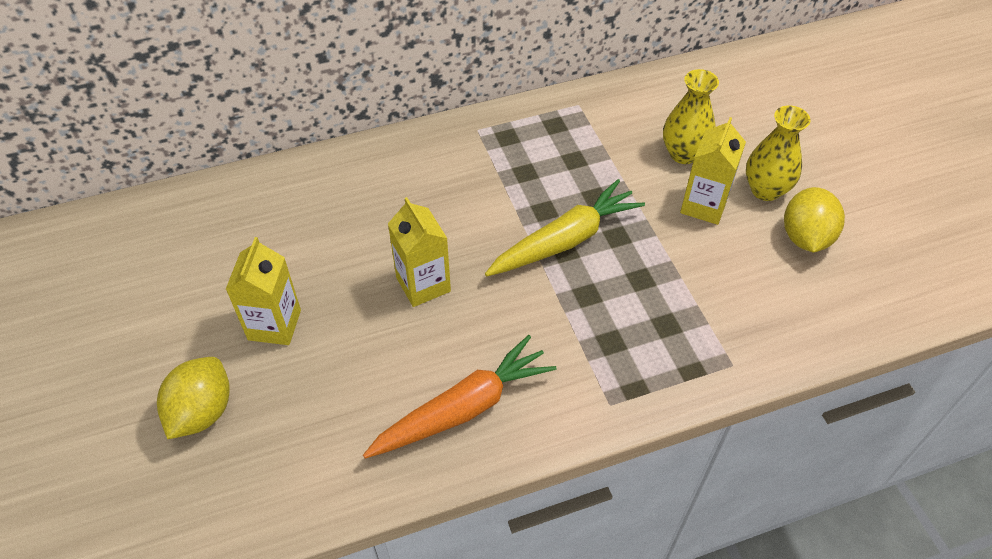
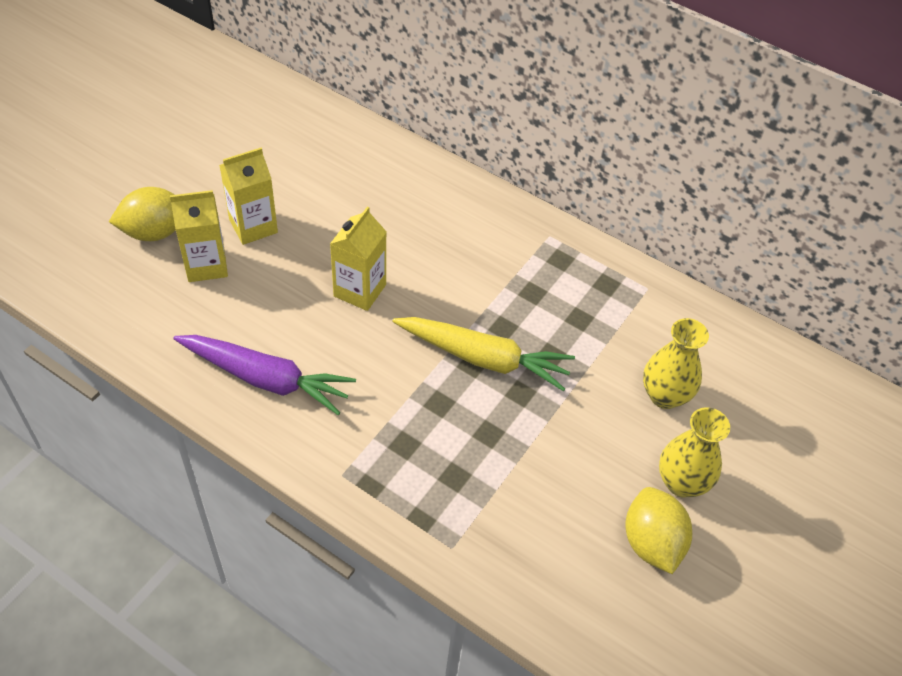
camera: 50 degrees right, 0 degrees up
(463, 408) = (266, 379): orange carrot -> purple carrot
(704, 205) = (615, 441): yellow carton -> yellow carton (206, 265)
(805, 237) = (651, 542): yellow lemon -> yellow lemon turned 75 degrees counterclockwise

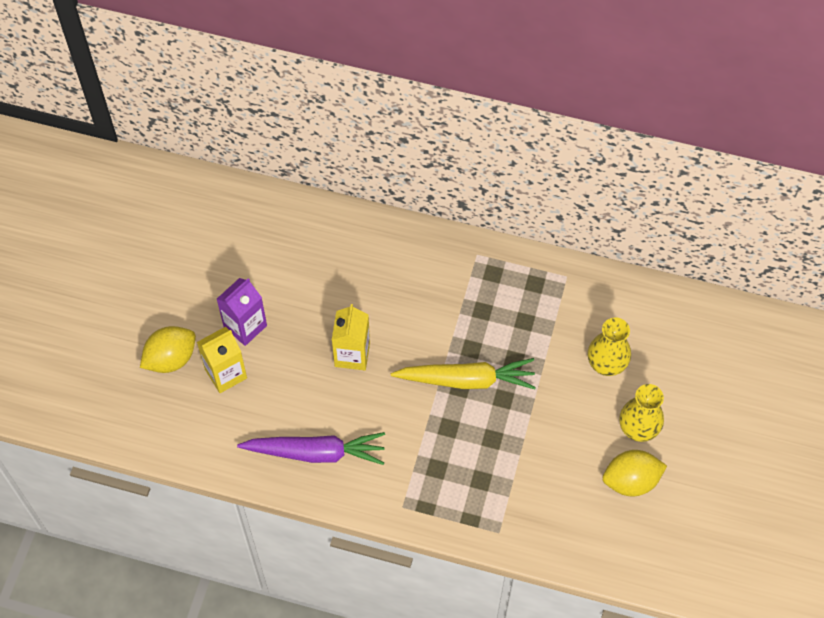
camera: 15 degrees left, 10 degrees up
(253, 226) = (245, 326): yellow carton -> purple carton
(651, 542) = (631, 481): yellow lemon -> yellow lemon turned 75 degrees counterclockwise

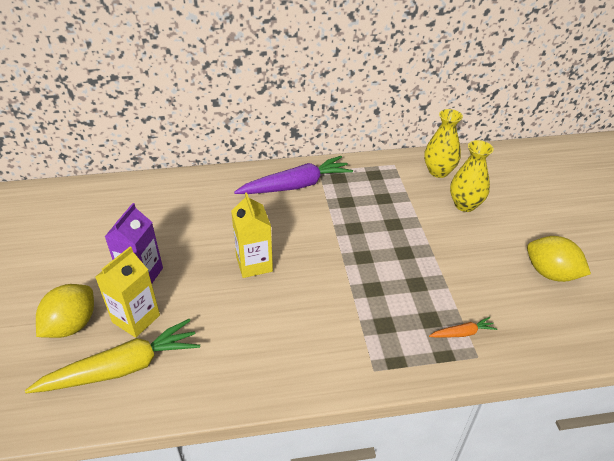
camera: 25 degrees left, 20 degrees down
(316, 452) = (260, 354): purple carrot -> purple carrot (296, 185)
(467, 380) = (365, 249): yellow carrot -> yellow carrot (123, 368)
(501, 505) = (462, 333): none -> orange carrot
(631, 481) = (550, 273): yellow lemon -> yellow lemon turned 75 degrees clockwise
(638, 429) = (523, 237): yellow vase -> yellow vase (438, 171)

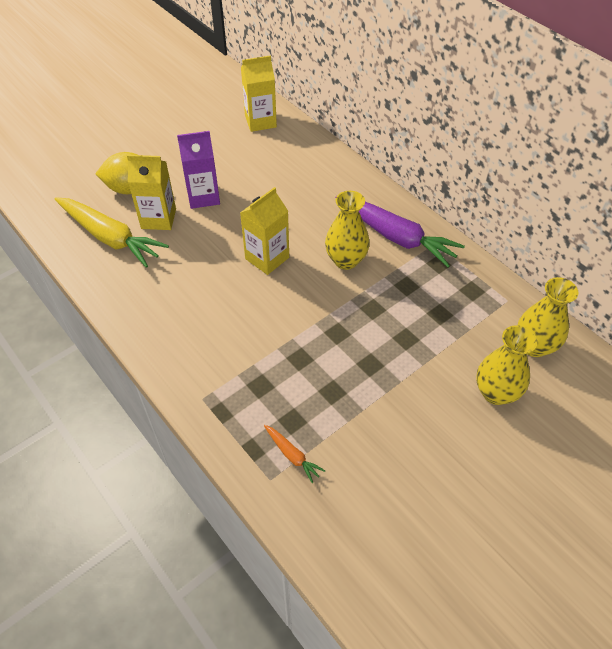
camera: 60 degrees right, 10 degrees up
(91, 200) = (260, 121): none -> yellow carton
(296, 220) = (346, 260): none -> yellow vase
(550, 273) = (445, 518): yellow lemon -> none

